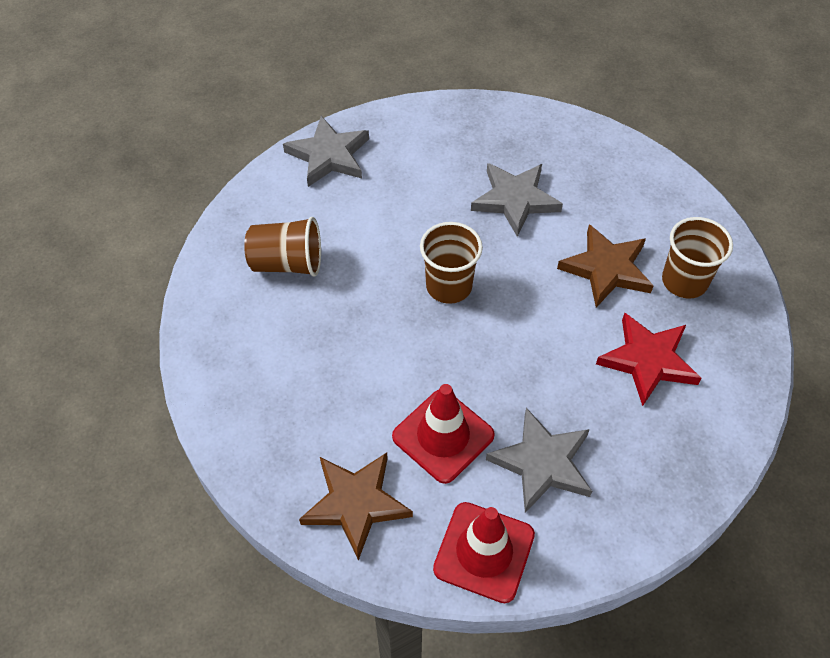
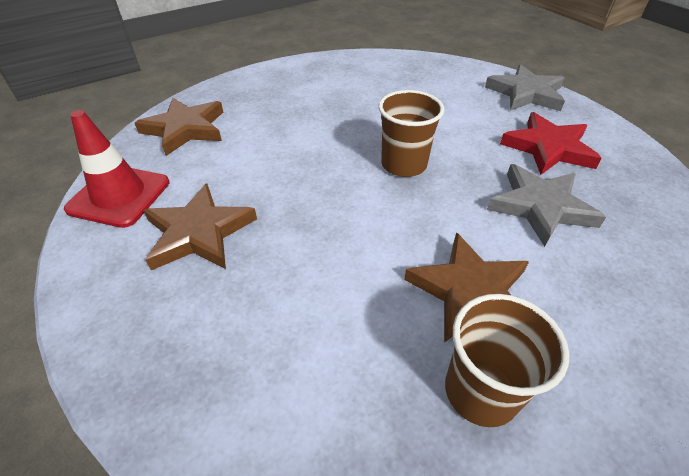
camera: 85 degrees right, 10 degrees down
(287, 263) = (402, 85): brown cup -> none
(443, 436) = (238, 168): red traffic cone -> none
(542, 463) = (199, 232): grey star -> brown star
(648, 361) = (329, 334): red star -> red star (548, 148)

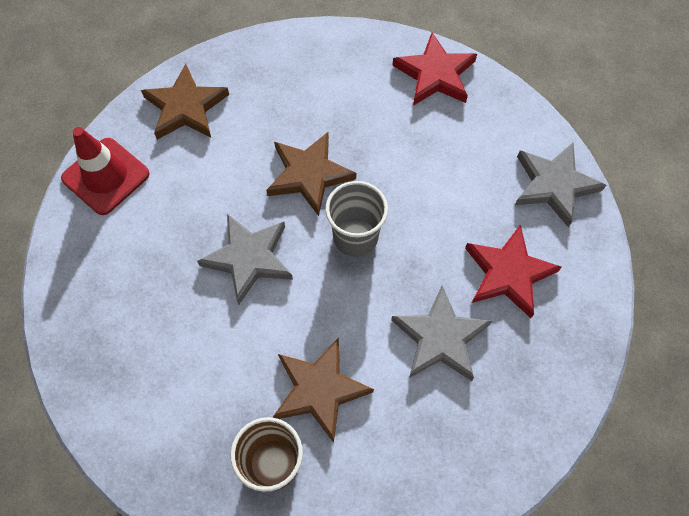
camera: 25 degrees right, 20 degrees up
(199, 232) = (151, 244): brown star -> brown star (309, 175)
(313, 210) = (248, 258): none -> grey star
(386, 64) = (435, 74): none -> red star
(403, 164) = (355, 237): brown cup -> grey cup

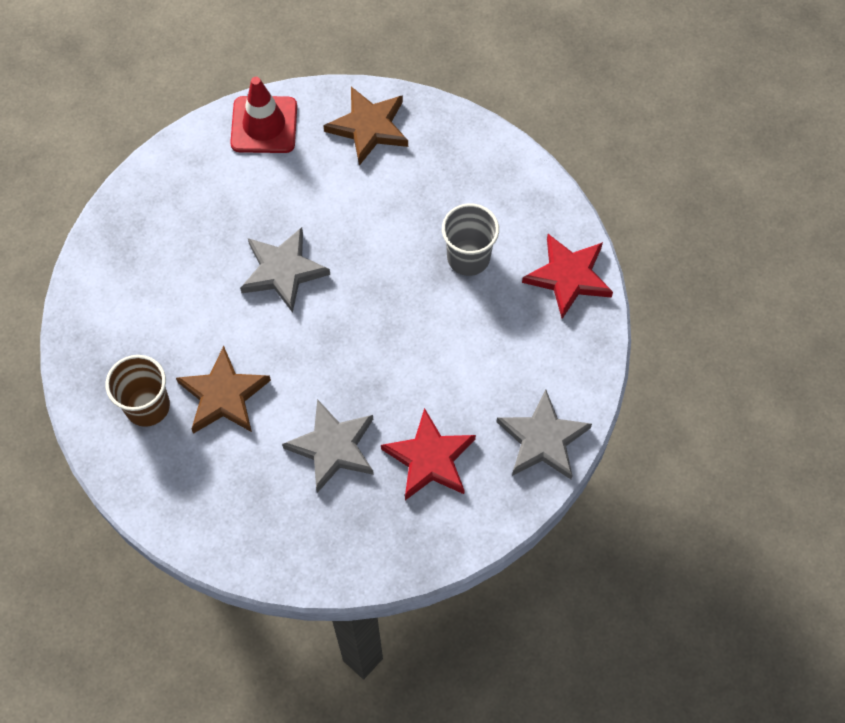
camera: 50 degrees right, 0 degrees up
(309, 175) = (389, 256): brown star -> none
(355, 237) = (364, 329): grey cup -> grey cup (468, 257)

